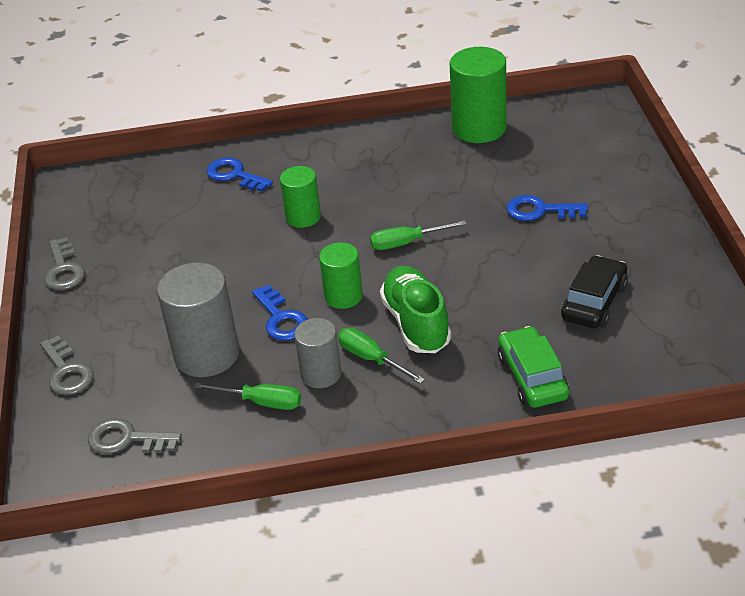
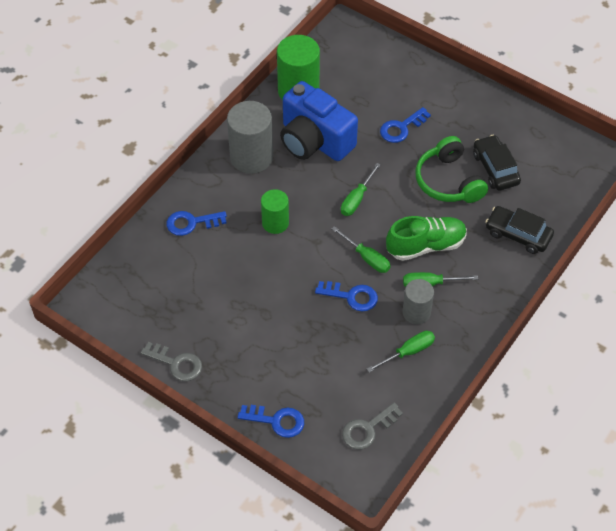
camera: 50 degrees left, 15 degrees up
(67, 371) = (277, 421): grey key -> blue key
(207, 354) = (341, 349): grey cylinder -> grey cylinder (251, 157)
(343, 296) = (367, 258): green cylinder -> green screwdriver
(416, 323) = (425, 246): green shoe -> green shoe turned 135 degrees clockwise
(436, 174) = (314, 140): none -> blue camera
(524, 283) = (448, 181): none -> green headphones
(532, 377) = (518, 234): green car -> black car

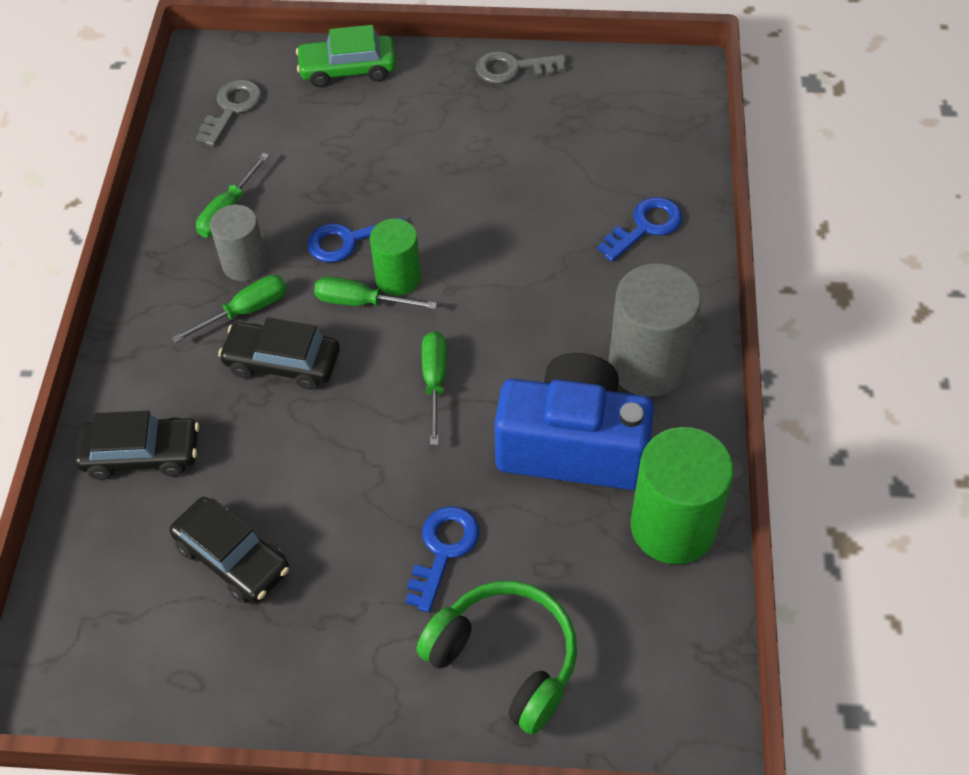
camera: 150 degrees right, 0 degrees up
(275, 223) = (529, 285): green cylinder -> green cylinder (398, 278)
(277, 421) = (348, 69): blue key -> green car
(425, 246) = (282, 363): green shoe -> black car
(448, 181) = (303, 490): green headphones -> green headphones (505, 660)

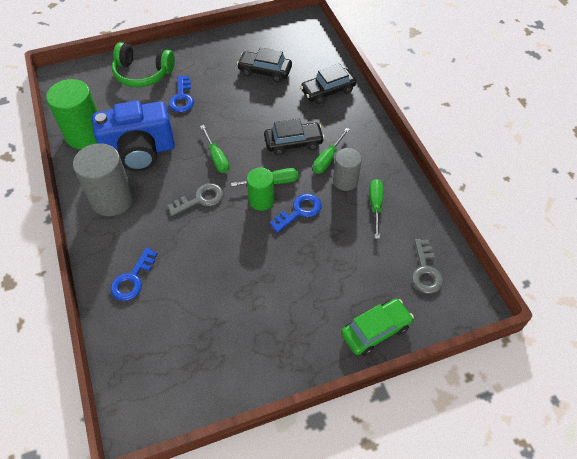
camera: 155 degrees right, 0 degrees up
(513, 68) = (262, 376): grey key -> grey key (200, 199)

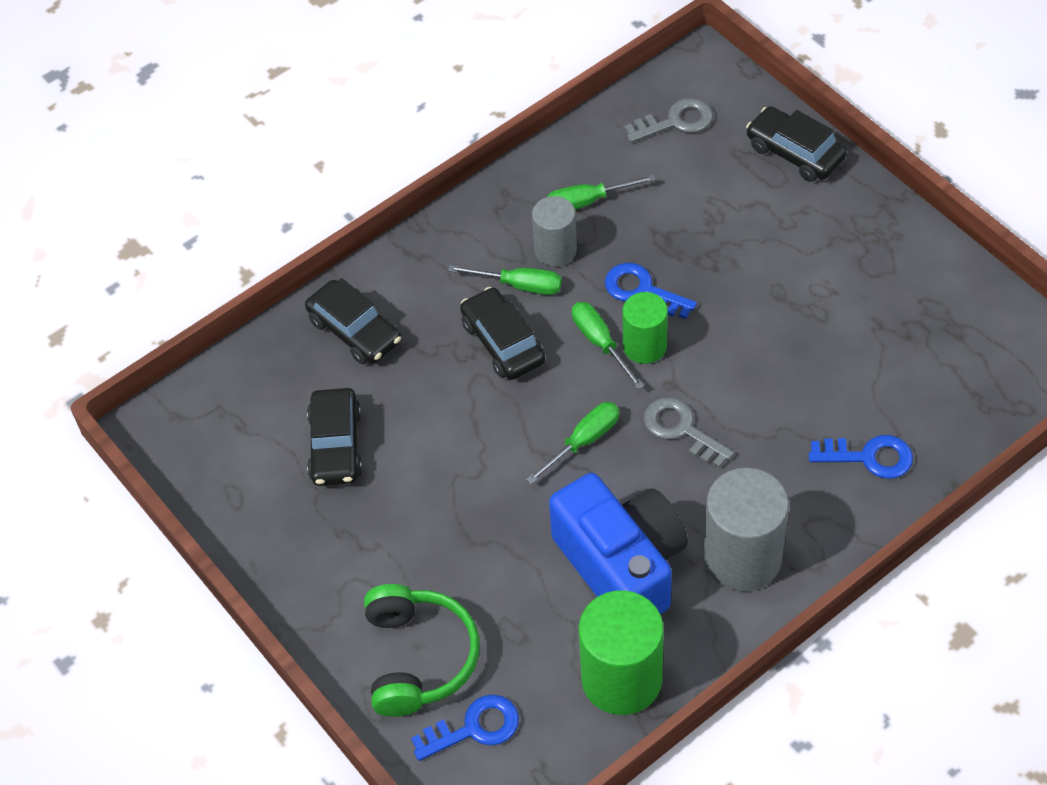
camera: 105 degrees left, 0 degrees up
(182, 98) = (460, 556): blue key -> blue key (474, 728)
(375, 330) = (794, 153): green car -> black car

